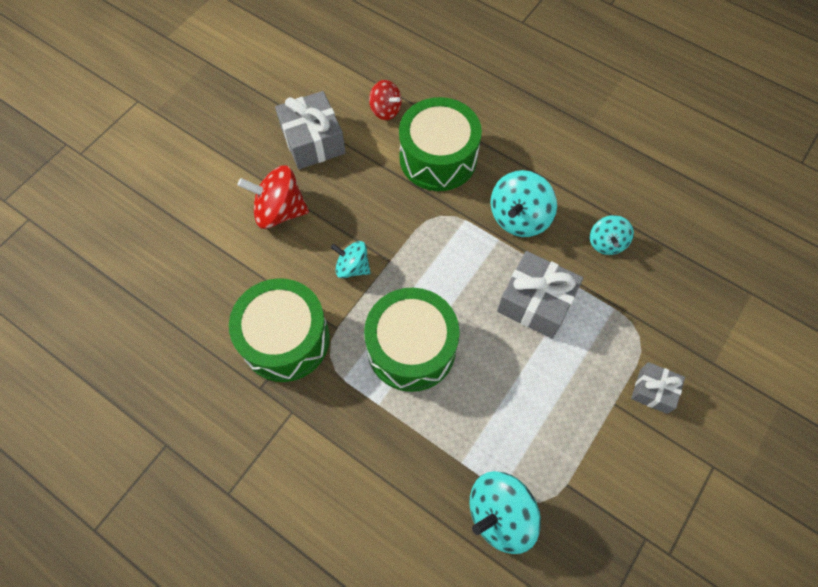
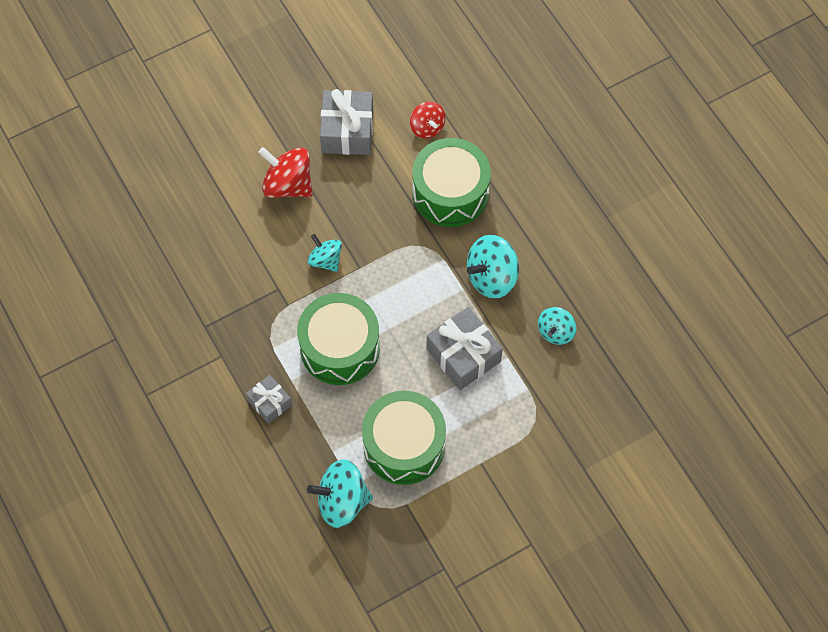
camera: 25 degrees right, 0 degrees up
(285, 339) = (242, 296): green drum -> green drum (404, 445)
(653, 391) = (519, 467): grey gift -> grey gift (269, 402)

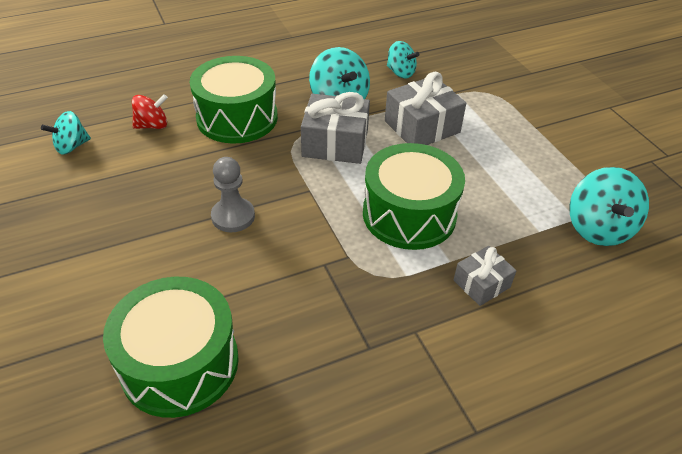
camera: 85 degrees left, 20 degrees down
(288, 185) = (178, 243): red spinning top -> none
(321, 216) = (233, 216): none -> grey pawn
(325, 260) = (293, 217): turquoise spinning top -> turquoise spinning top (71, 146)
(347, 131) = (127, 184): grey gift -> grey gift (335, 143)
(404, 445) = (524, 175): green drum -> green drum (180, 363)

